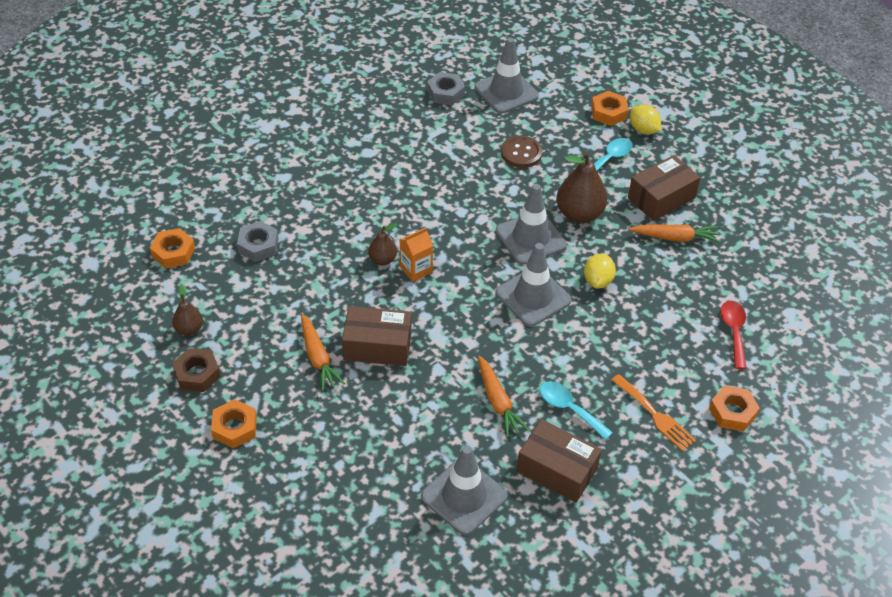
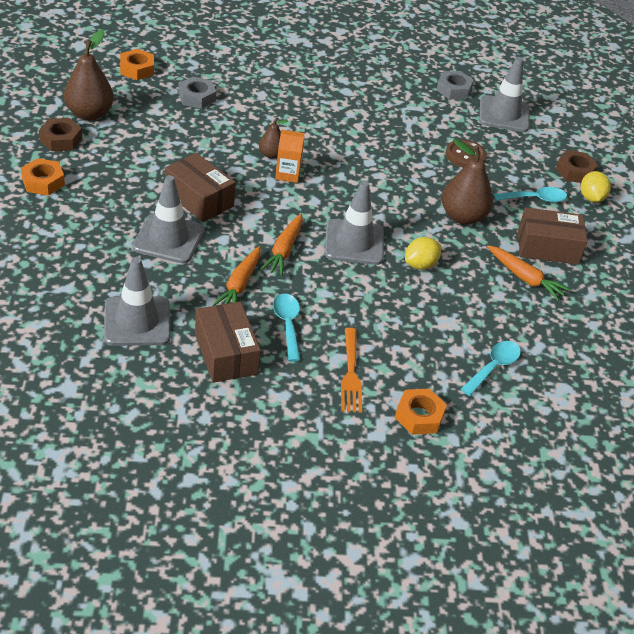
camera: 35 degrees right, 5 degrees down
(189, 329) = (89, 114): brown pear -> brown pear, size x1.83
(318, 357) = (150, 180): orange carrot -> orange carrot (284, 250)
(530, 238) = (401, 208): grey traffic cone -> grey traffic cone (168, 239)
(608, 112) = (575, 171): orange nut -> brown nut
(733, 331) = (493, 367): red spoon -> turquoise spoon

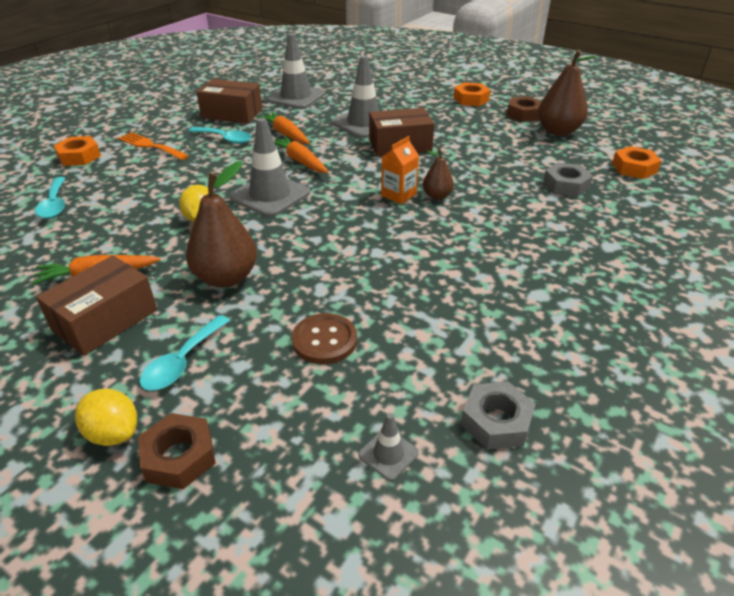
camera: 130 degrees right, 5 degrees down
(504, 114) = (388, 454): grey traffic cone -> grey traffic cone, size x0.46

